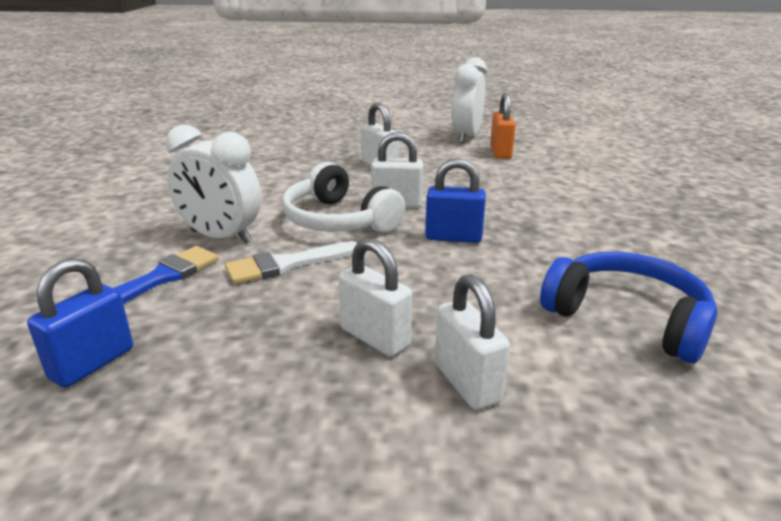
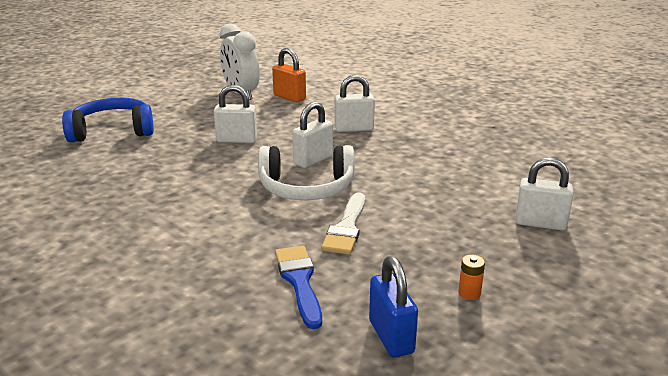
camera: 50 degrees left, 0 degrees up
(221, 237) = (264, 238): white clock -> none
(225, 385) = (469, 293): none -> orange battery
(374, 337) = (472, 231): white padlock -> white padlock (354, 129)
(453, 237) = (388, 163): blue padlock -> none
(627, 318) = (530, 162): blue headphones -> blue headphones (112, 131)

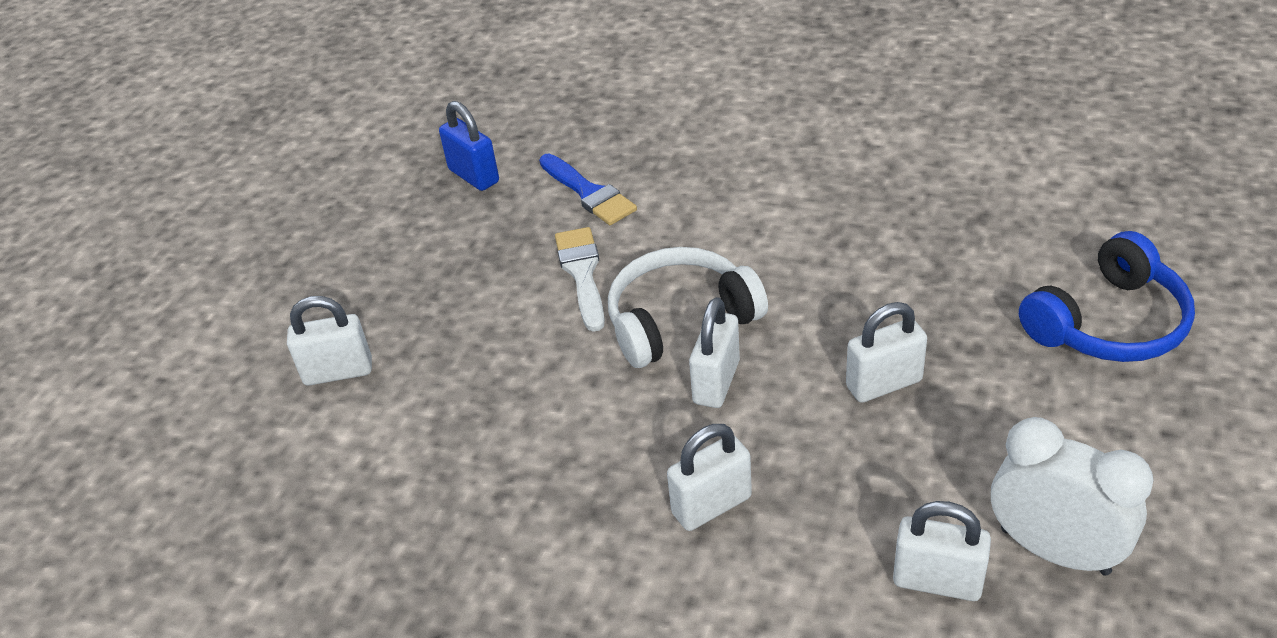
camera: 160 degrees right, 15 degrees up
(289, 97) = (937, 581): orange padlock -> white padlock
(469, 293) = (412, 241): orange battery -> none

